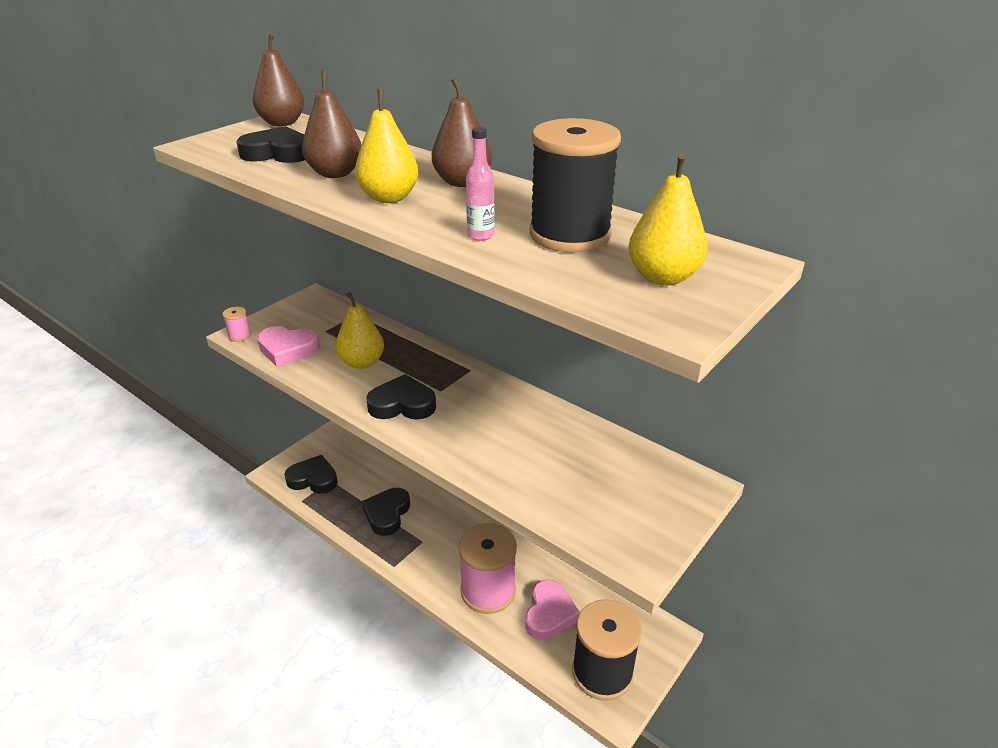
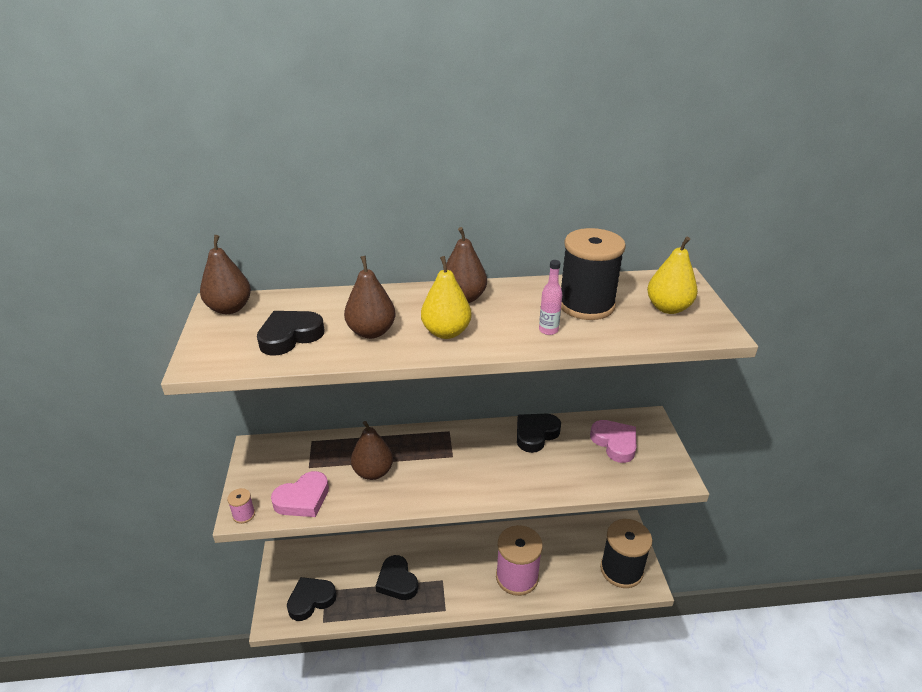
camera: 45 degrees left, 0 degrees up
(362, 362) = (373, 472): yellow pear -> brown pear
(402, 404) = (444, 481): black heart -> black heart (535, 434)
(549, 614) = (562, 561): pink heart -> pink heart (615, 443)

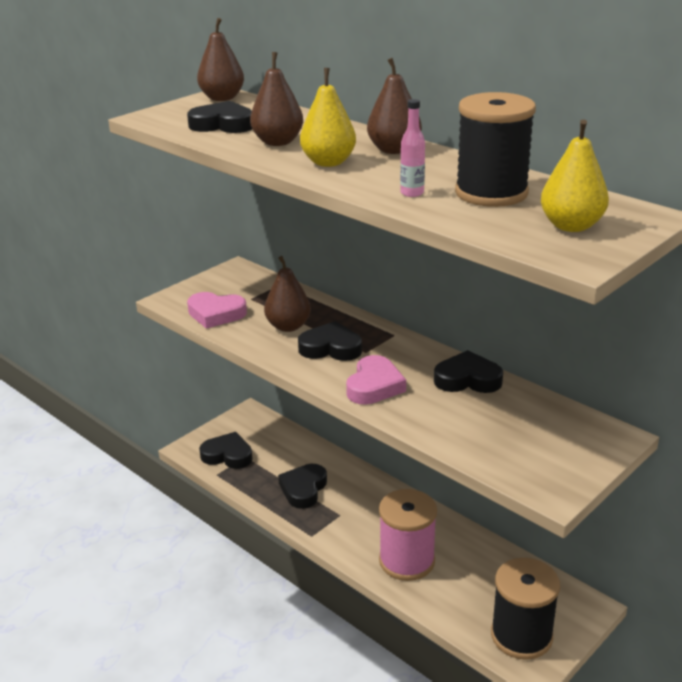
camera: 50 degrees right, 5 degrees down
(244, 515) = (168, 301): pink spool -> none
(427, 469) = (331, 348): none -> black heart
(615, 443) = (537, 430): pink heart -> pink heart (374, 386)

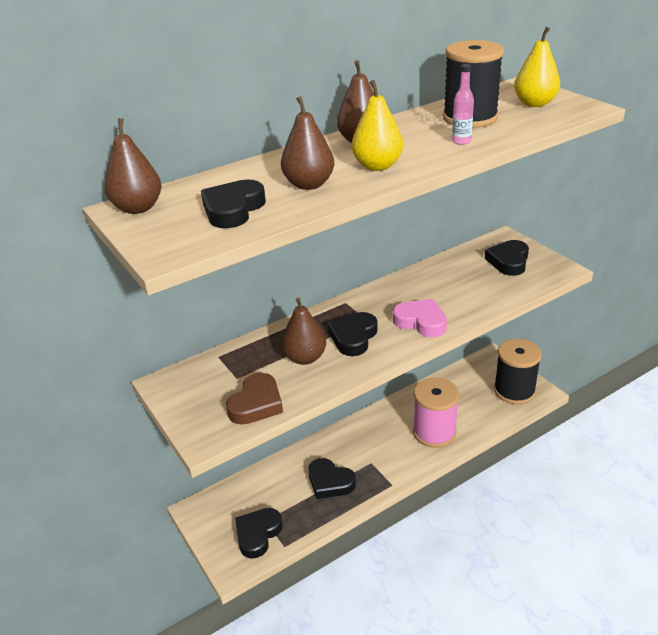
camera: 75 degrees left, 5 degrees up
(216, 314) = (256, 404): pink heart -> brown heart
(467, 379) = (423, 279): black heart -> black heart (508, 261)

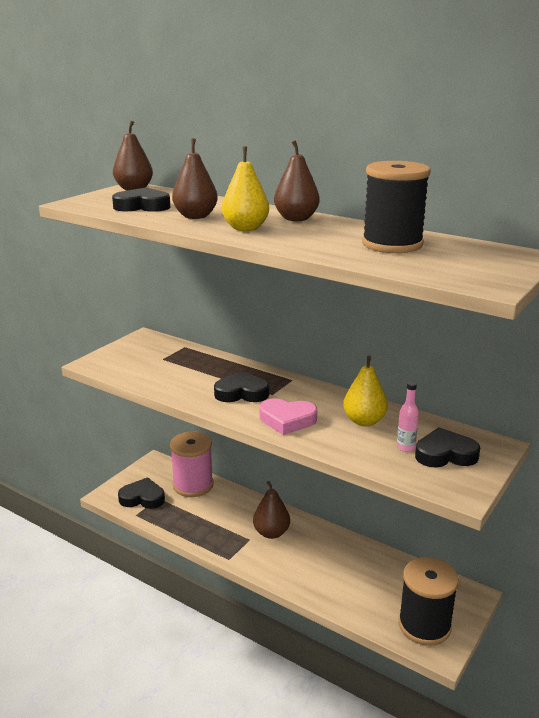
camera: 65 degrees right, 10 degrees down
(256, 404) = (135, 372): brown heart -> none
(305, 358) = (200, 378): brown pear -> brown pear (271, 533)
(330, 482) = (214, 520): black heart -> none
(421, 322) = (287, 420): pink heart -> pink heart turned 90 degrees clockwise
(434, 432) = (314, 572): pink spool -> pink spool (193, 485)
(461, 141) = (327, 246): pink bottle -> pink bottle (405, 447)
(534, 104) = (470, 263): yellow pear -> yellow pear (364, 421)

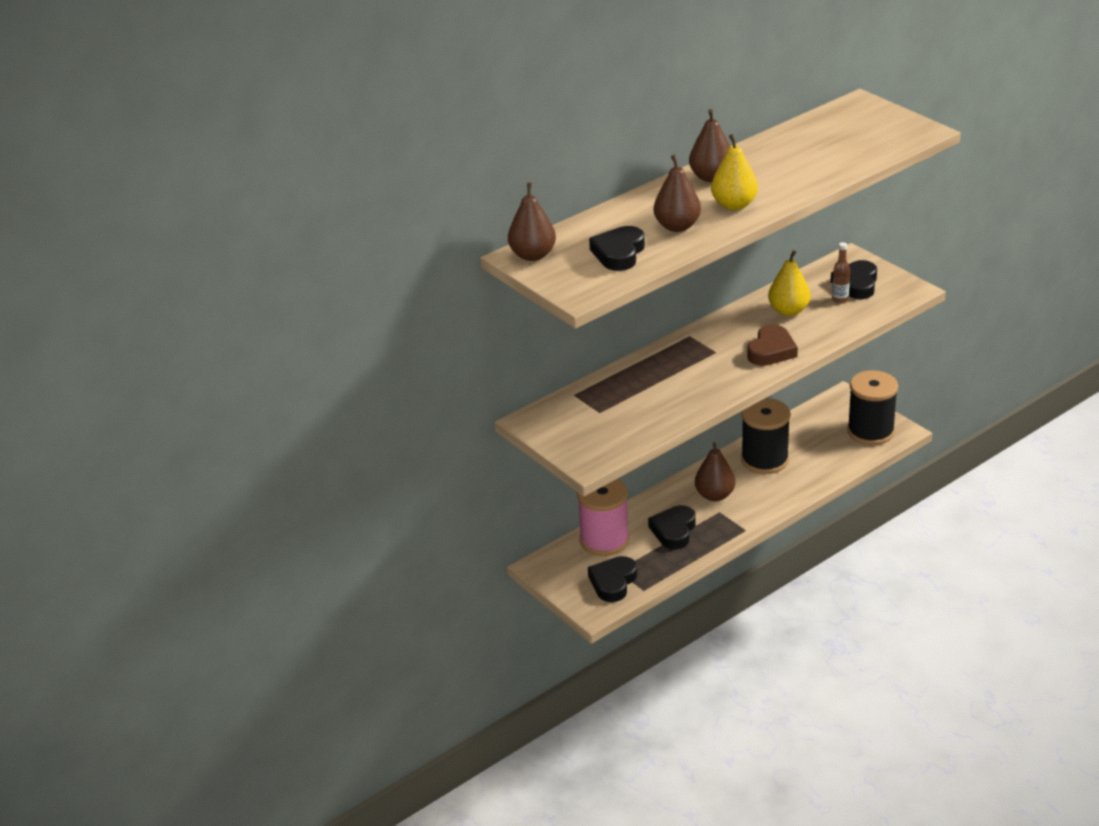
camera: 70 degrees left, 10 degrees up
(241, 393) = (706, 369): black heart -> black heart (674, 531)
(287, 420) = (771, 350): pink heart -> brown heart
(392, 244) = (812, 147): black spool -> black spool (764, 460)
(405, 447) = (840, 300): pink bottle -> brown bottle

